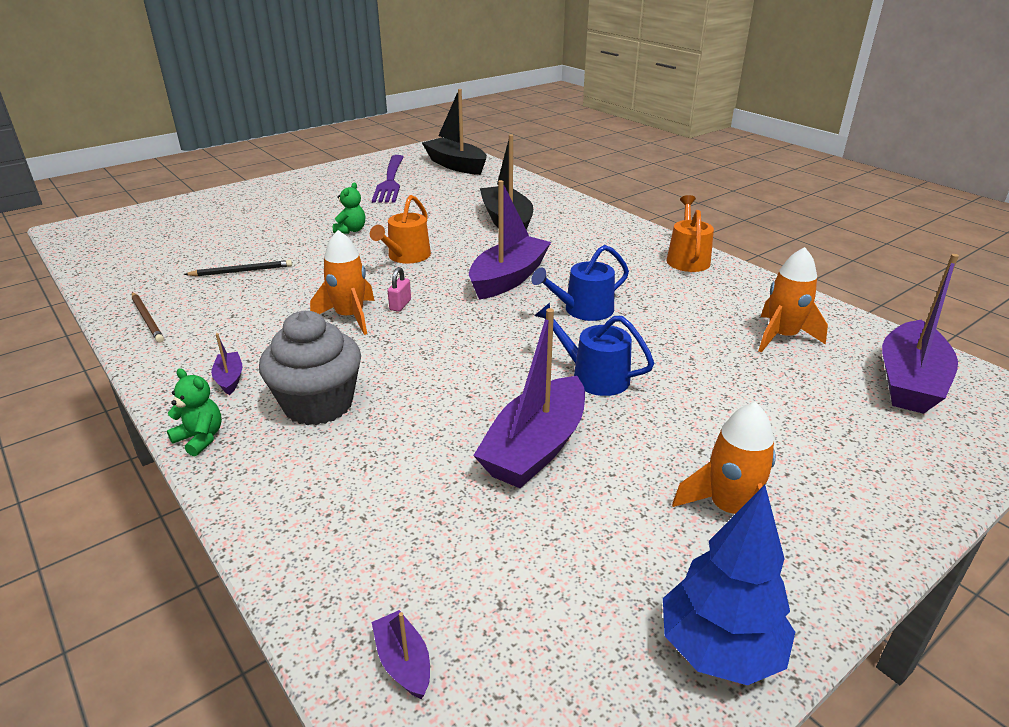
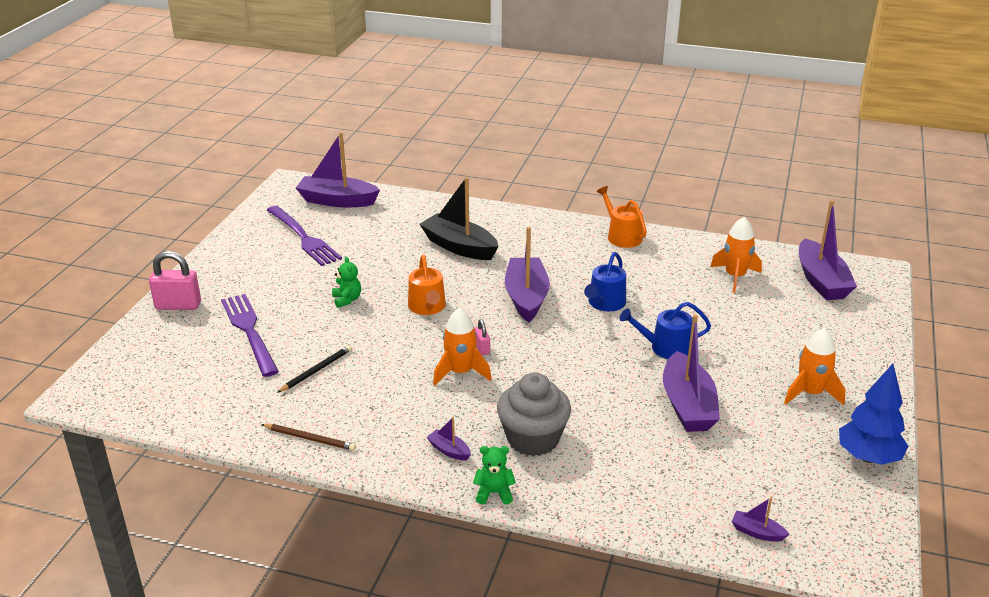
camera: 35 degrees left, 0 degrees up
(230, 197) = (178, 305): none -> pink padlock
(245, 228) = (249, 331): none -> purple fork
(456, 165) = (337, 201): black boat -> purple boat

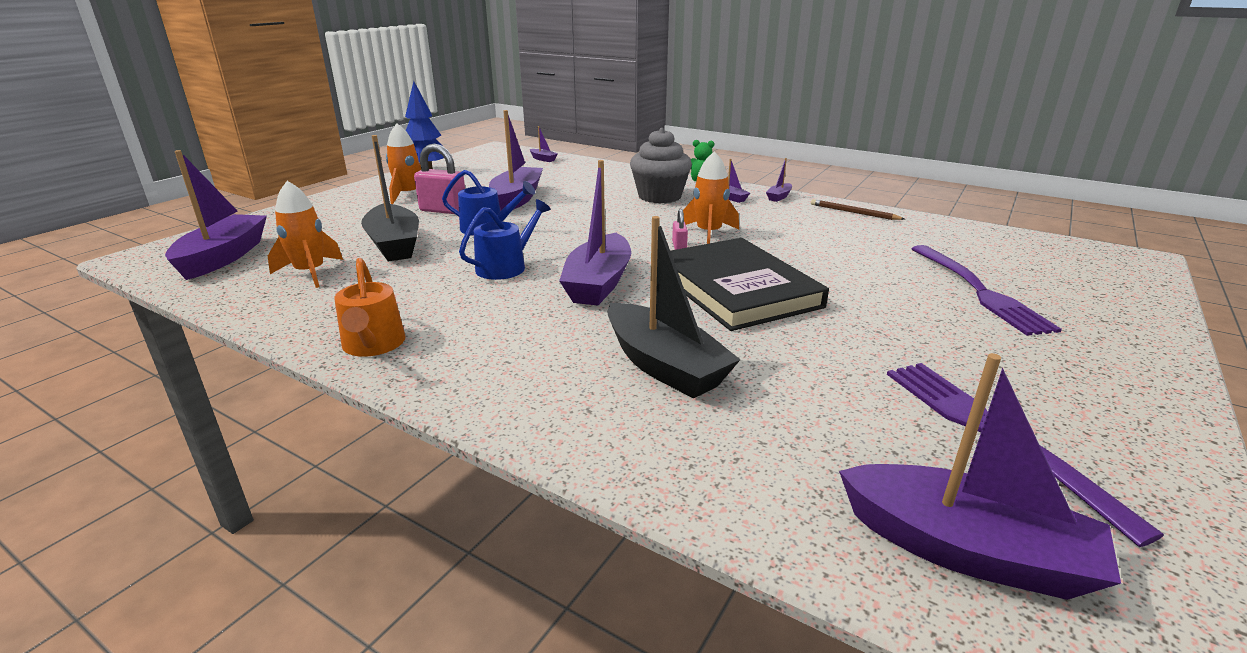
camera: 165 degrees left, 5 degrees down
(178, 305) = (1129, 334): pink padlock -> pink padlock (443, 210)
(316, 370) = (867, 249): black pencil -> none
(347, 300) = (854, 310): green teddy bear -> none
(391, 463) = (779, 197): none -> purple boat
(427, 307) = (736, 288): orange watering can -> black book
(717, 314) = (394, 245): none -> black boat

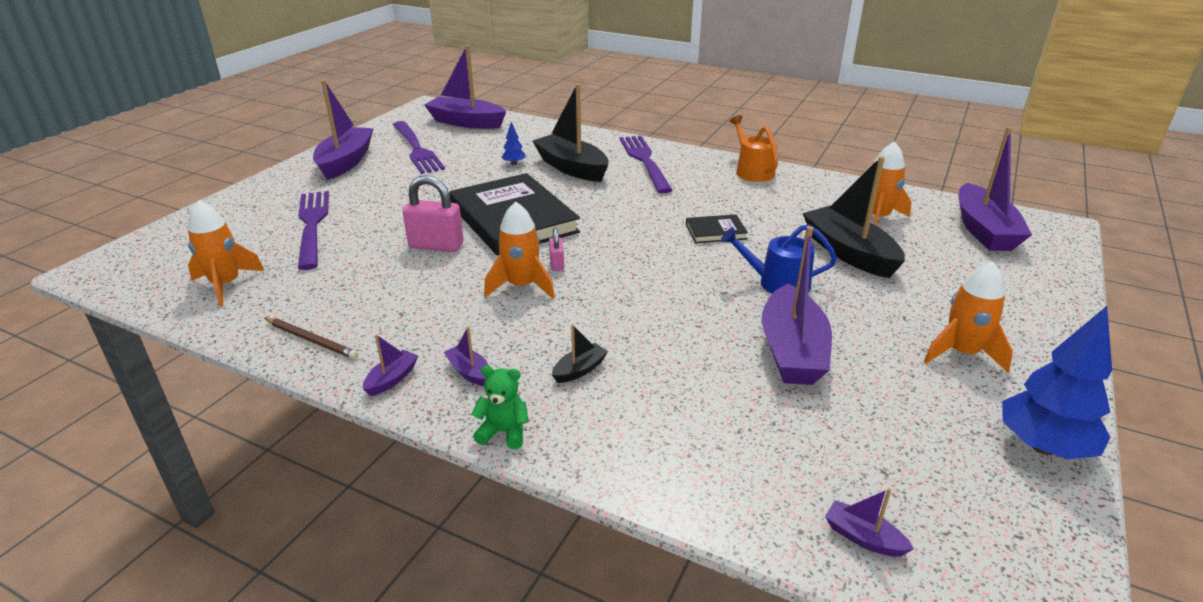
camera: 175 degrees right, 5 degrees up
(443, 210) = (866, 316): pink padlock -> pink padlock (436, 245)
(506, 267) = (715, 231): blue watering can -> black book
(534, 376) = (644, 161): none -> purple fork
(598, 283) = (627, 219): purple boat -> purple boat (346, 162)
(659, 196) = (579, 370): grey cupcake -> black boat
(769, 381) = (514, 163): none -> blue tree
(979, 243) = (226, 285): none -> orange rocket

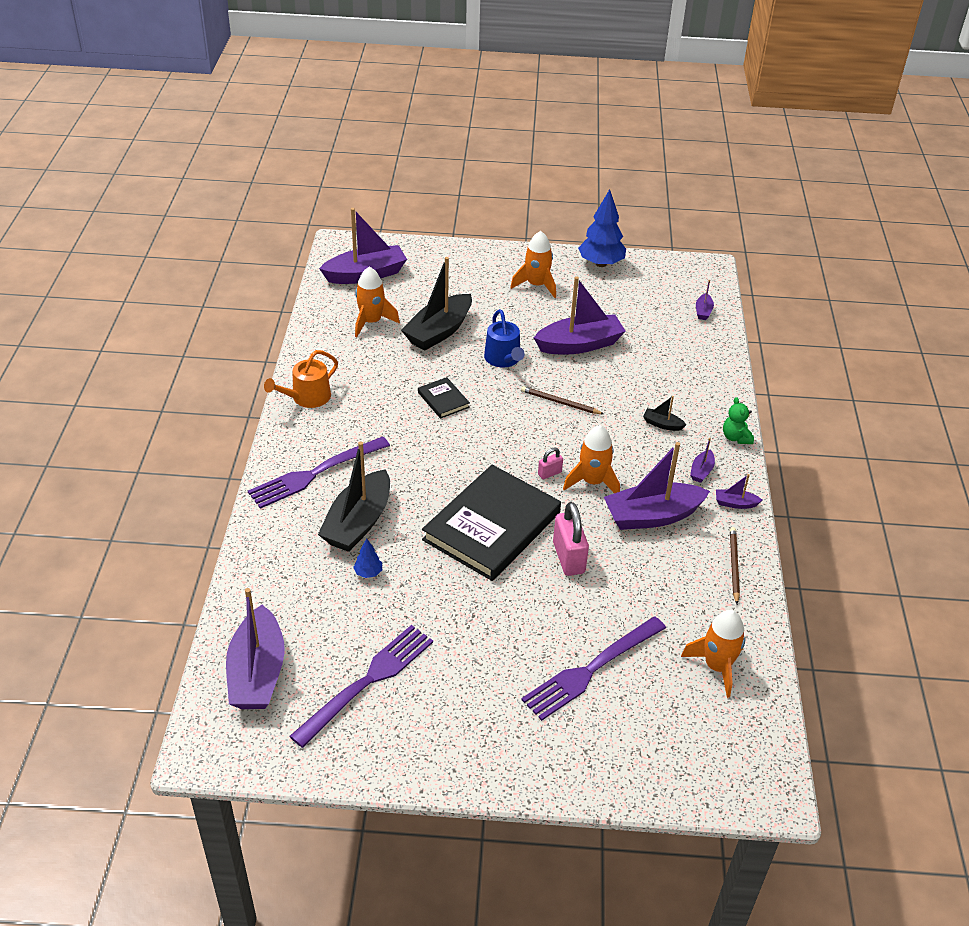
camera: 115 degrees left, 10 degrees up
(346, 162) = (437, 733): purple boat -> purple boat (652, 516)
(671, 301) = (560, 402): none -> brown pencil

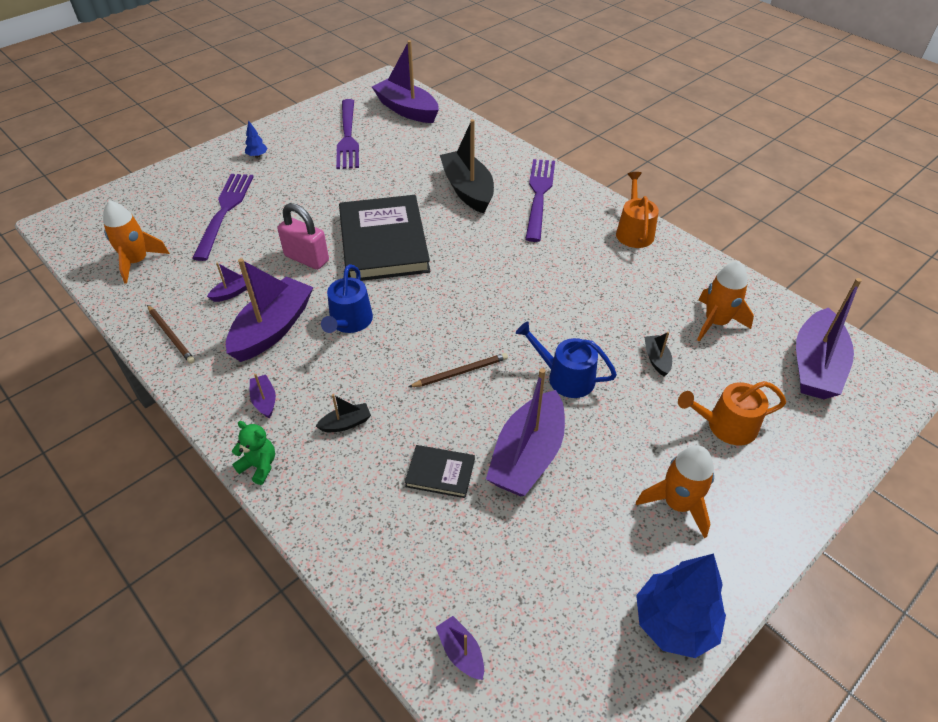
camera: 135 degrees right, 5 degrees up
(368, 573) = (420, 173): blue tree -> blue tree (257, 156)
(439, 331) = (656, 359): black boat -> black boat, size x0.44
(443, 400) = (549, 301): black book -> black book (440, 473)
(460, 289) = (726, 426): none -> orange watering can
(549, 473) = (390, 304): pink padlock -> none
(592, 482) = (349, 322): orange rocket -> blue watering can
(735, 503) = (207, 391): purple boat -> purple boat (233, 292)

